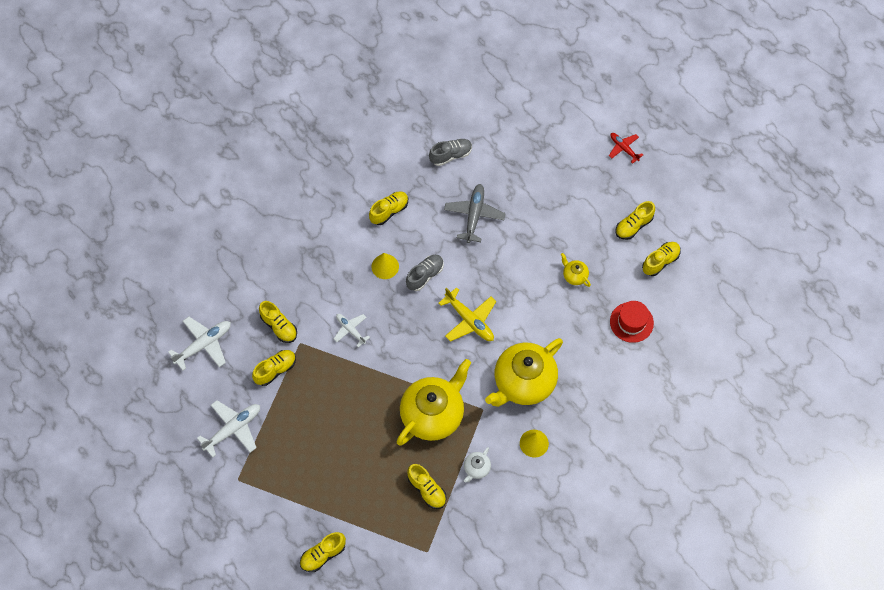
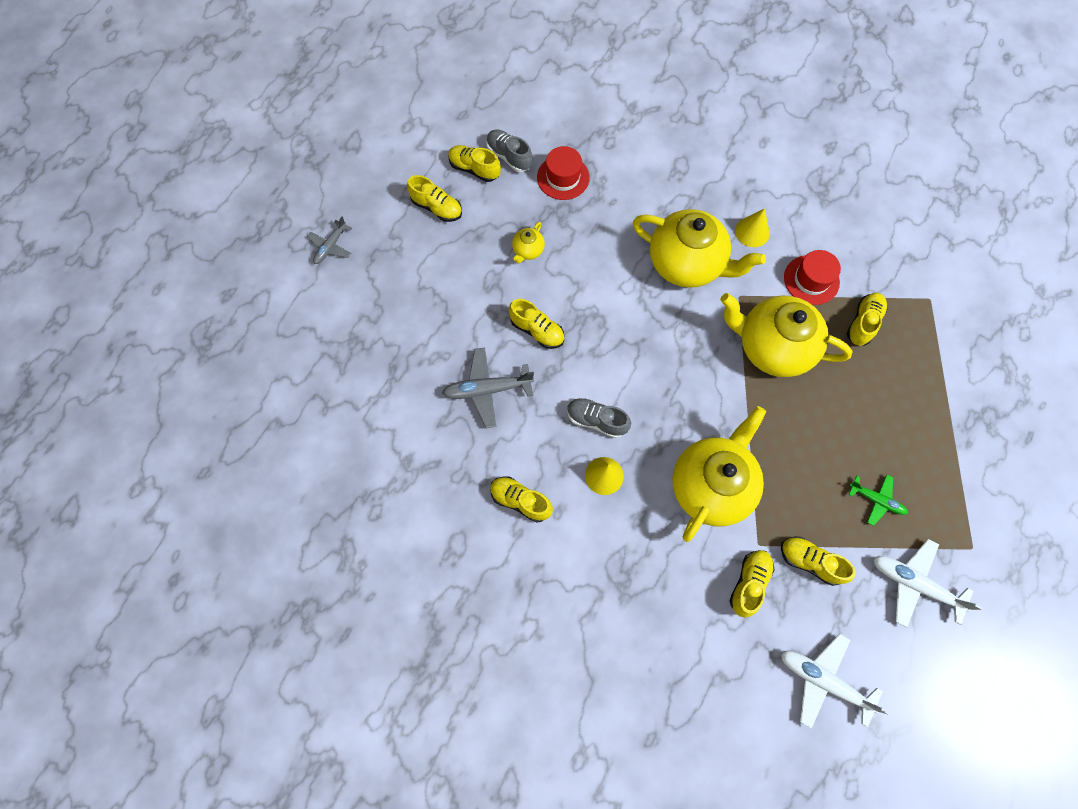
camera: 110 degrees left, 5 degrees up
(296, 432) = (876, 500): none -> green plane
(323, 554) = (998, 408): yellow shoe -> yellow shoe (537, 330)
(350, 330) = (711, 485): white plane -> yellow teapot
(451, 155) = (406, 450): grey shoe -> grey shoe (509, 156)
(469, 320) = (634, 347): yellow plane -> none
(476, 468) = (811, 280): white teapot -> red hat
(623, 148) = (331, 246): red plane -> grey plane

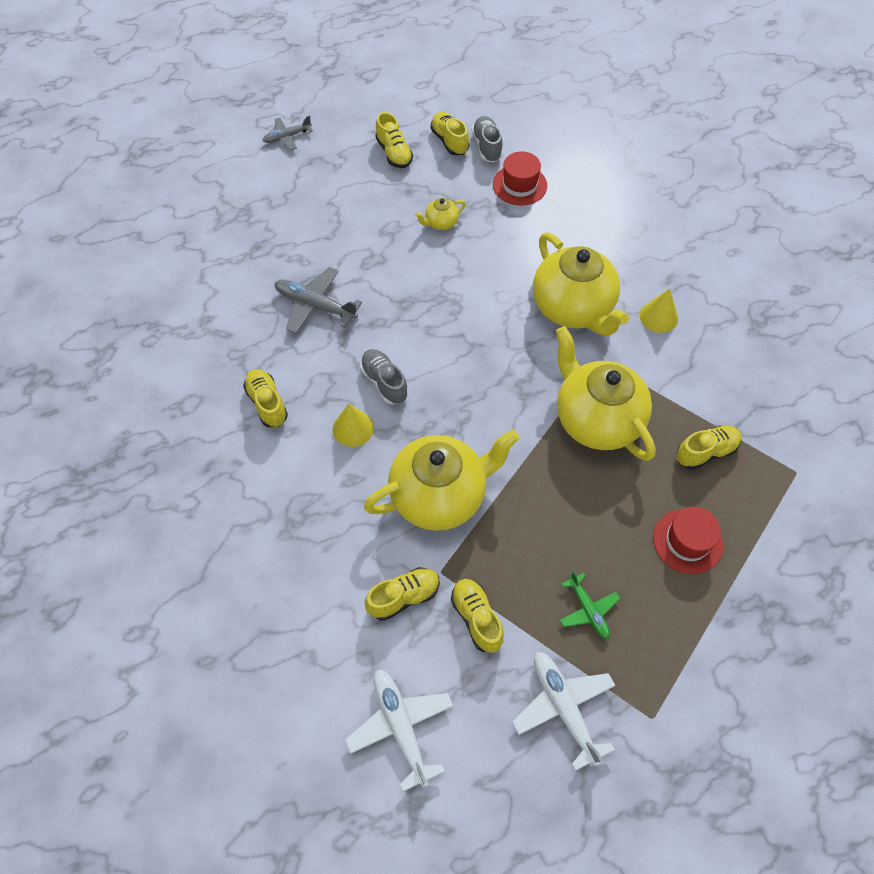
camera: 35 degrees right, 10 degrees down
(537, 330) = (395, 286): yellow shoe -> none
(811, 280) = (683, 387): red hat -> red hat (687, 541)

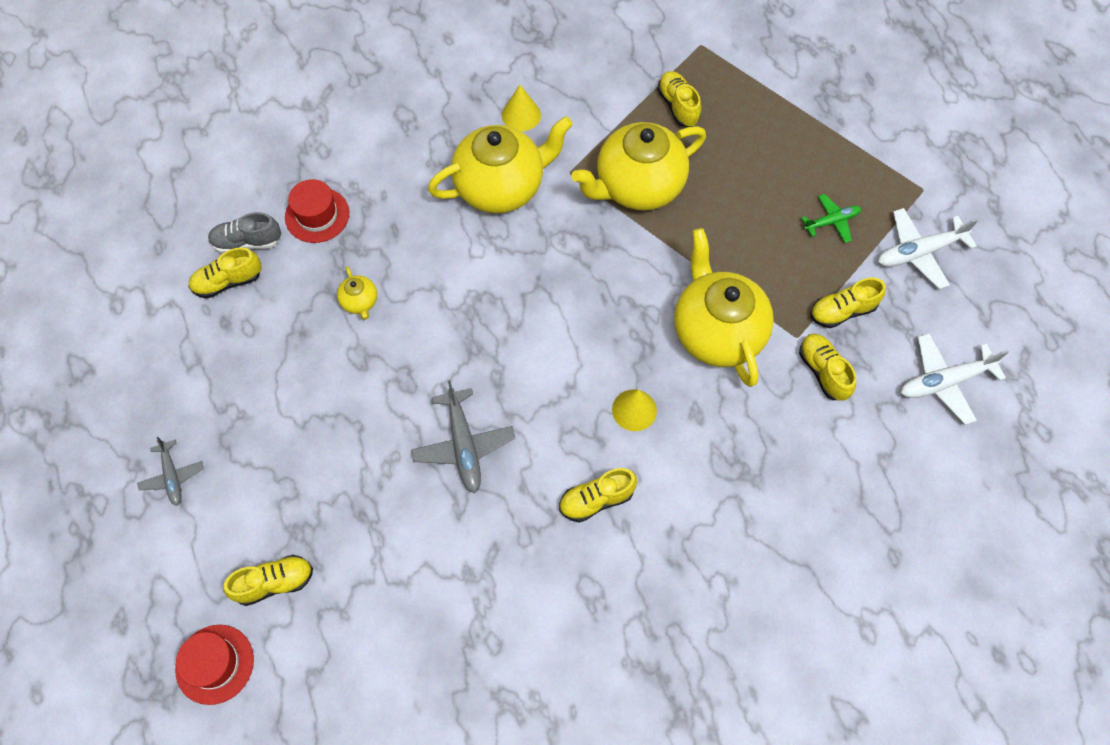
camera: 85 degrees left, 5 degrees up
(315, 305) = (464, 445): grey plane -> grey plane turned 45 degrees counterclockwise
(384, 382) = (578, 375): grey shoe -> none
(394, 153) = (234, 346): yellow shoe -> yellow shoe (274, 583)
(687, 541) = (766, 136): red hat -> red hat (215, 664)

